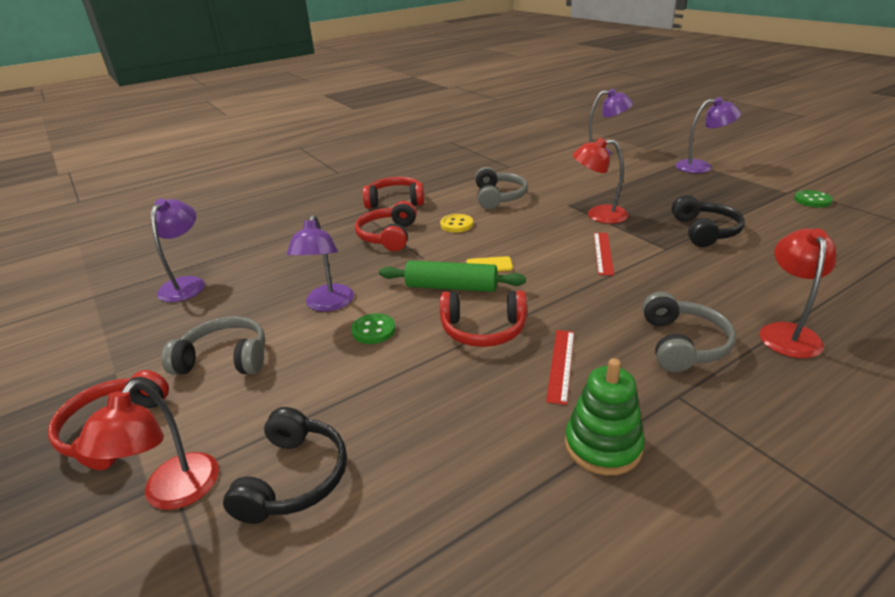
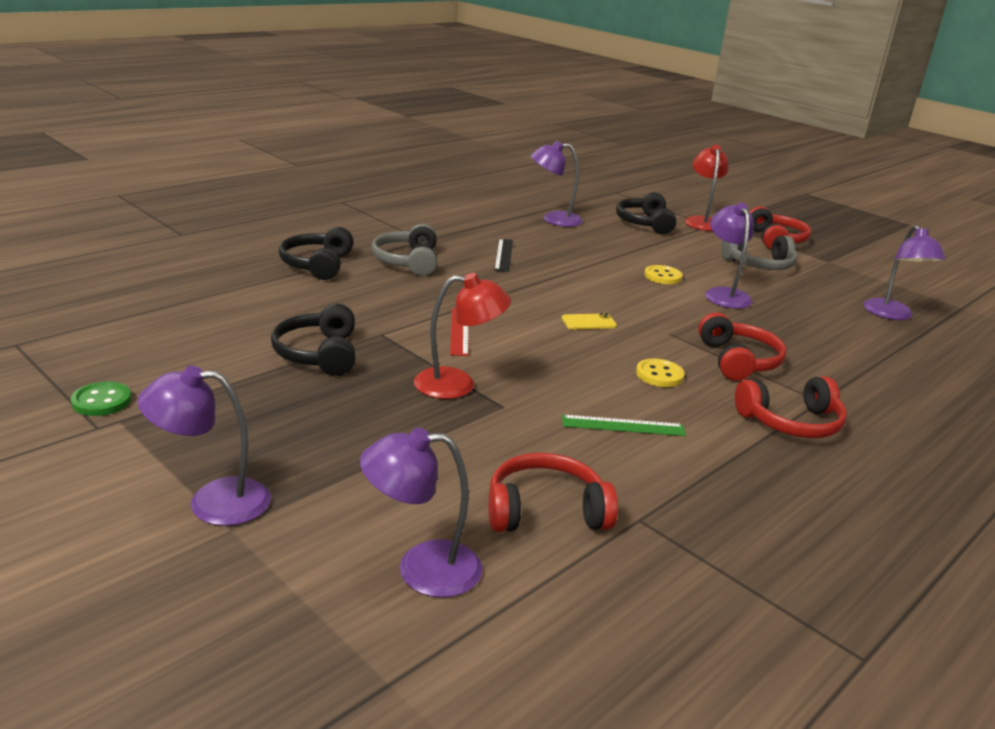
camera: 165 degrees right, 5 degrees down
(373, 330) = (662, 276): green button -> yellow button
(451, 287) = (617, 304): green rolling pin -> none
(461, 483) = (553, 219): none -> purple lamp
(483, 329) = (570, 274): red headphones -> red headphones (545, 511)
(498, 197) = (623, 426): grey headphones -> green ruler
(561, 365) = (503, 255): red ruler -> black ruler
(603, 446) = (477, 226): green stacking toy -> none
(787, 333) = (318, 265): red lamp -> black headphones

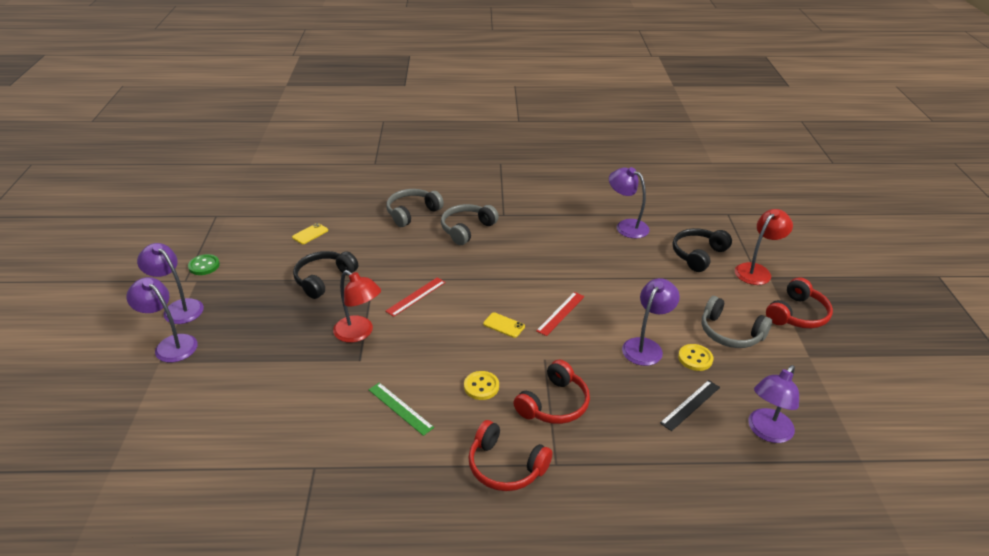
camera: 45 degrees right, 10 degrees up
(215, 319) = (310, 234): none -> yellow phone
(318, 265) = (412, 213): black headphones -> grey headphones
(421, 569) = (191, 428): purple lamp -> purple lamp (178, 308)
(503, 255) = (537, 246): black ruler -> black ruler (690, 405)
(545, 511) = (281, 433): red headphones -> none
(619, 296) = (560, 313): none -> red ruler
(662, 276) = (624, 310): yellow button -> yellow button (695, 358)

